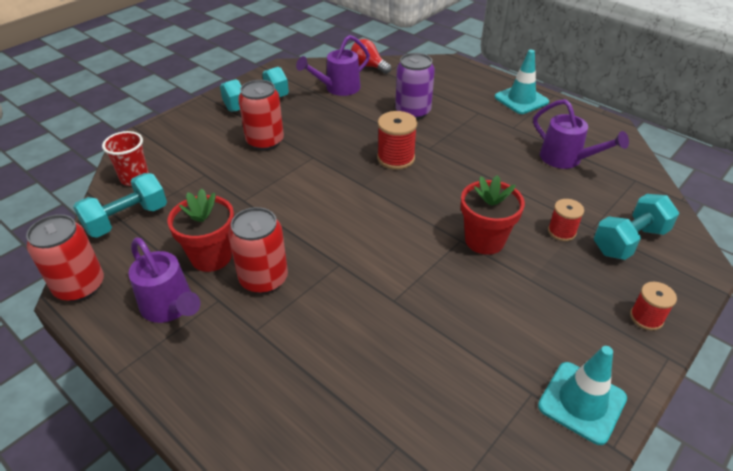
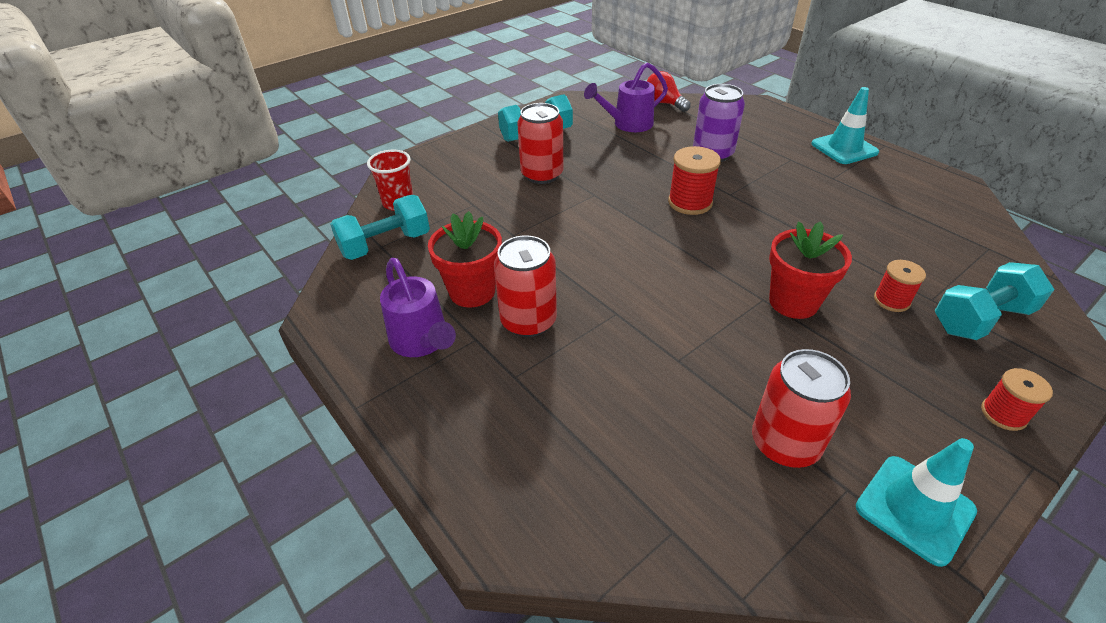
camera: 10 degrees right, 0 degrees up
(80, 286) = (328, 310): red can -> red can (785, 443)
(566, 159) = (899, 218): purple watering can -> none

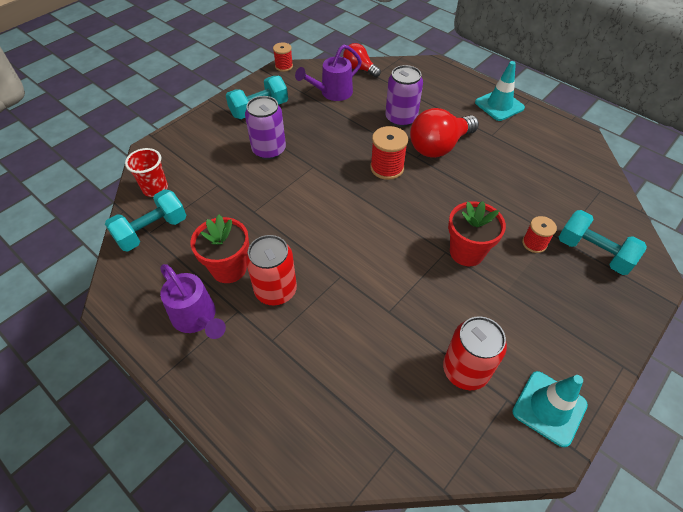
camera: 10 degrees left, 10 degrees up
(542, 174) = (269, 150): red can -> purple can
(761, 185) = (439, 146): none -> red light bulb
(980, 319) = (593, 253): turquoise dumbbell -> turquoise dumbbell turned 75 degrees clockwise
(1003, 414) = (606, 328): red spool -> red spool (284, 66)

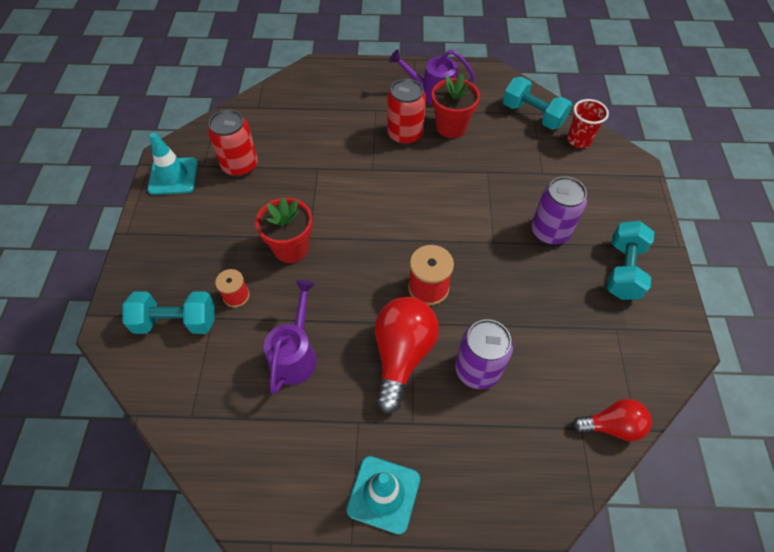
camera: 140 degrees right, 5 degrees up
(152, 231) = (533, 115): turquoise dumbbell -> turquoise dumbbell turned 60 degrees counterclockwise
(284, 66) = (692, 355): red spool -> none
(332, 93) = (588, 352): purple watering can -> purple watering can (295, 354)

